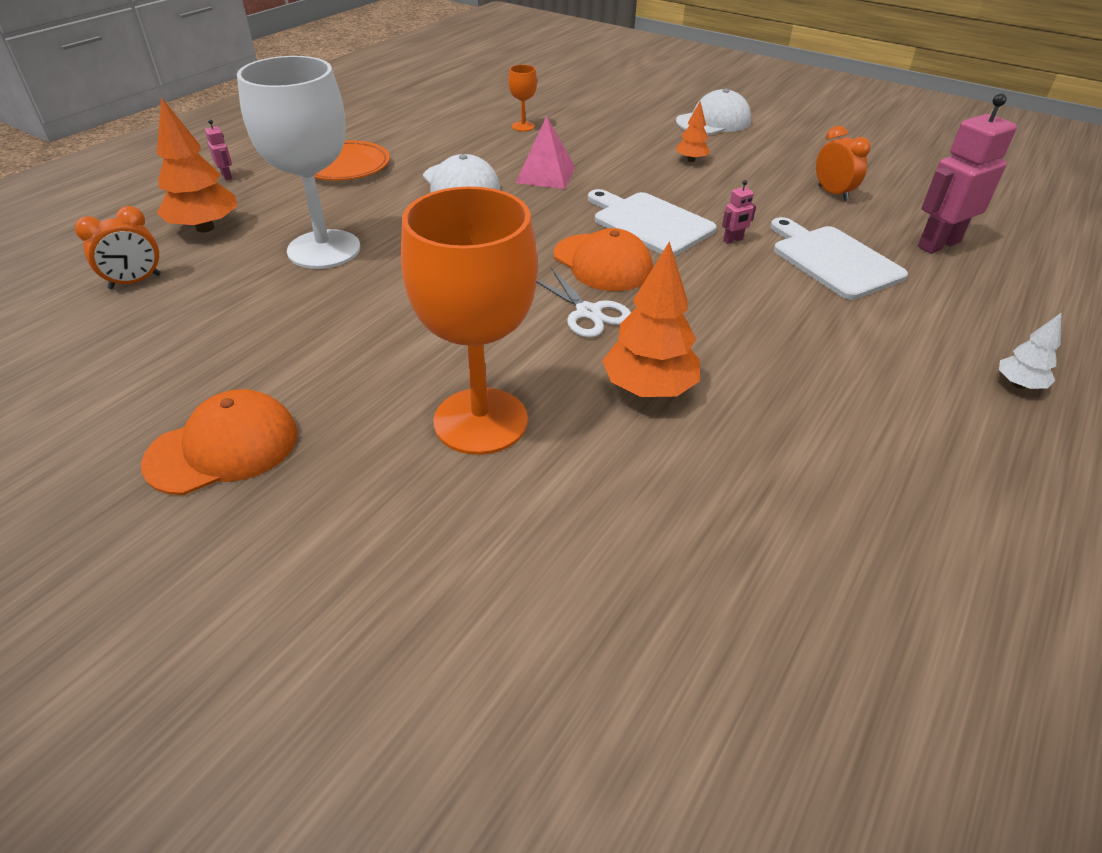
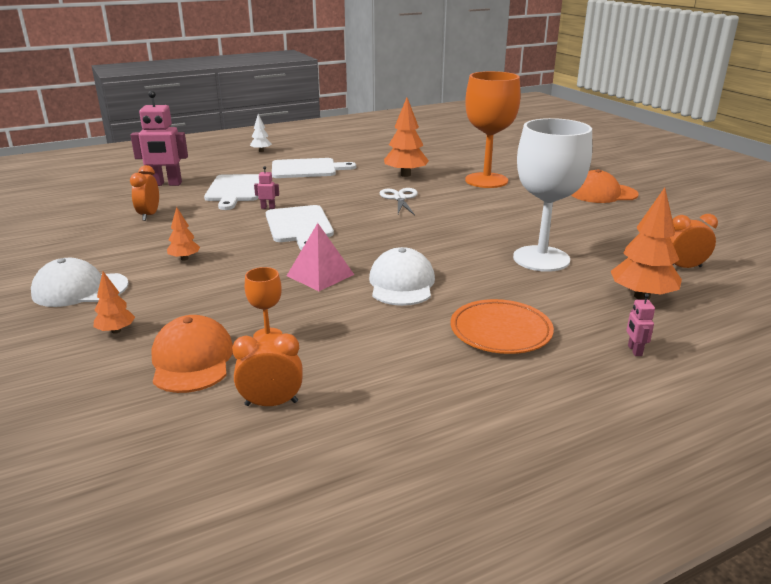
camera: 150 degrees left, 15 degrees down
(473, 101) = (271, 403): none -> orange clock
(602, 263) = (362, 214): orange cap -> orange cap (192, 360)
(629, 108) = (116, 331): none -> orange tree
(835, 348) = (307, 169): none -> white cutting board

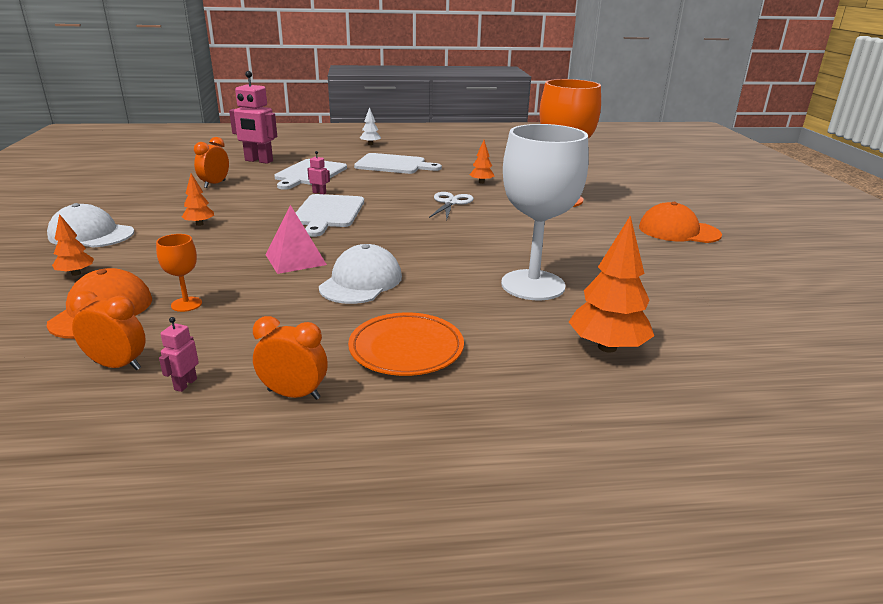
camera: 20 degrees right, 0 degrees up
(405, 175) = (481, 182): orange tree -> orange tree, size x0.54
(634, 350) = (532, 404): pink robot -> pink robot (185, 384)
(683, 267) = (695, 326): orange clock -> orange clock (294, 394)

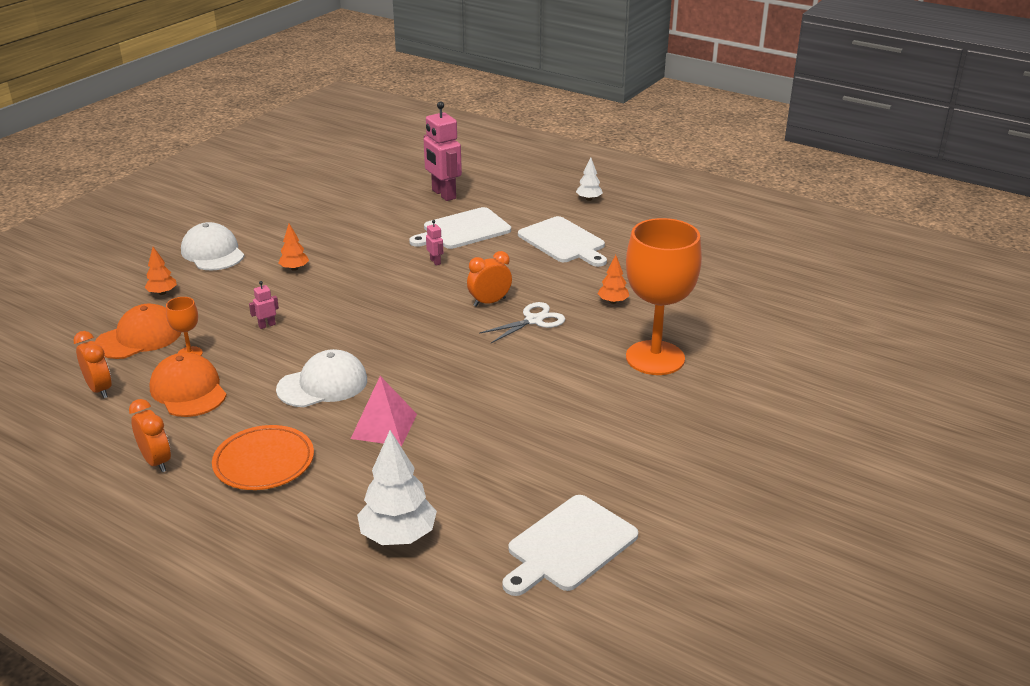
camera: 40 degrees right, 5 degrees up
(185, 384) = (114, 422): pink robot -> pink robot (267, 325)
(215, 184) = (366, 218): orange clock -> orange clock (489, 302)
(295, 259) = (310, 339): pink pyramid -> pink pyramid (384, 426)
(328, 213) = (406, 292): white cutting board -> white cutting board (569, 546)
(533, 285) = (444, 450): white goblet -> none
(607, 347) = (398, 536): orange tree -> white tree
(678, 231) = (705, 455): orange cap -> orange cap (188, 390)

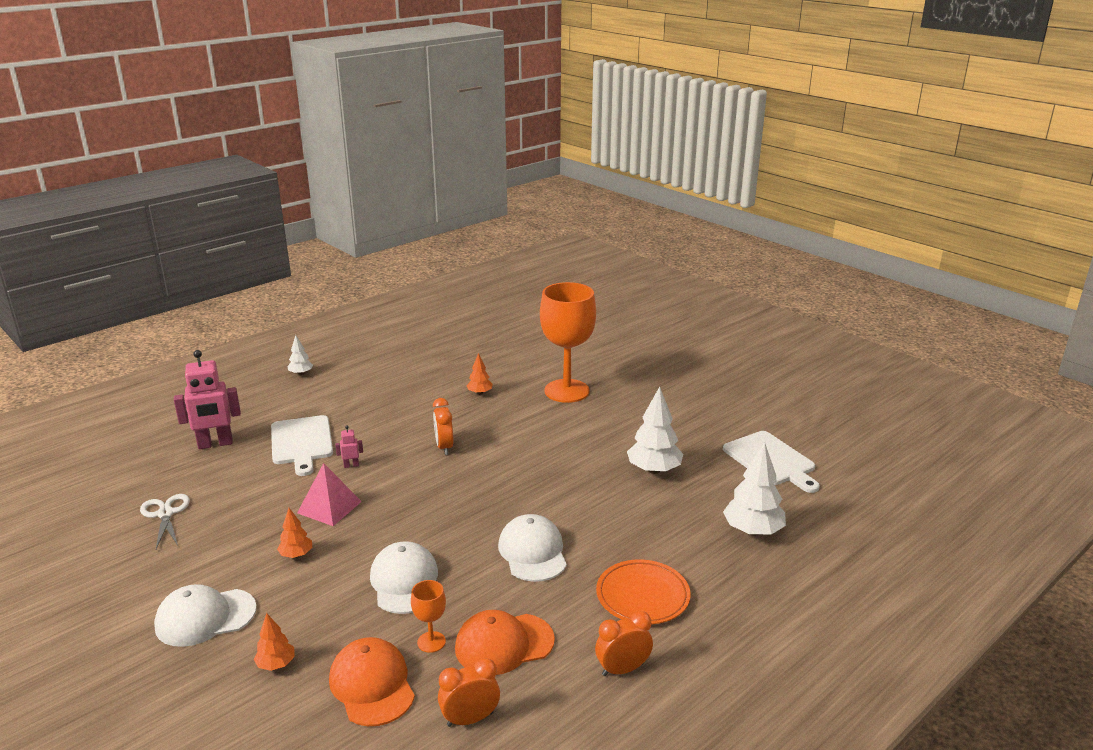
camera: 75 degrees left, 5 degrees down
(267, 325) = (405, 581): pink robot -> white cap
(384, 426) = (610, 523): pink pyramid -> pink pyramid (329, 507)
(502, 445) = (654, 470): none -> white tree
(534, 320) = (487, 431): white scissors -> white scissors (165, 514)
(563, 242) = (367, 397): white cutting board -> none

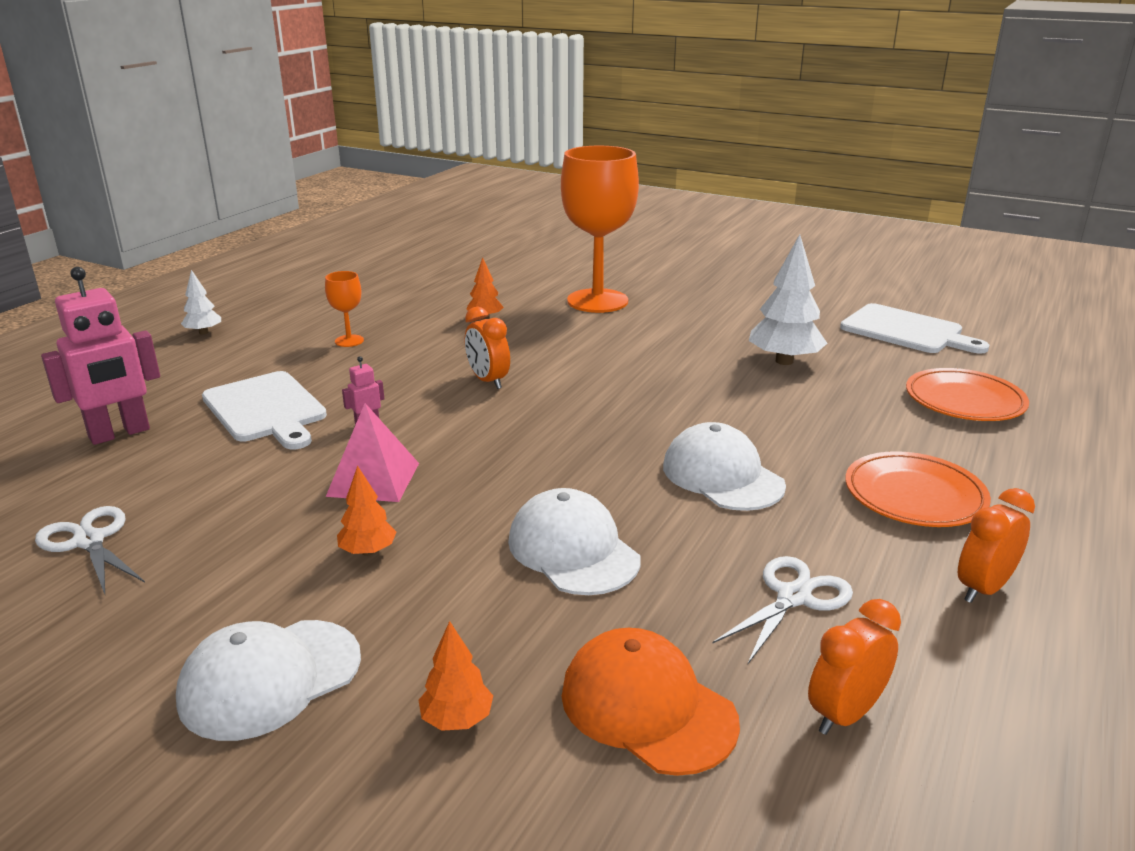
camera: 20 degrees left, 0 degrees up
(431, 642) = (685, 620): orange goblet -> orange goblet (349, 341)
(504, 644) = (793, 597): orange cap -> white scissors
(753, 531) = (964, 401): white tree -> orange plate

